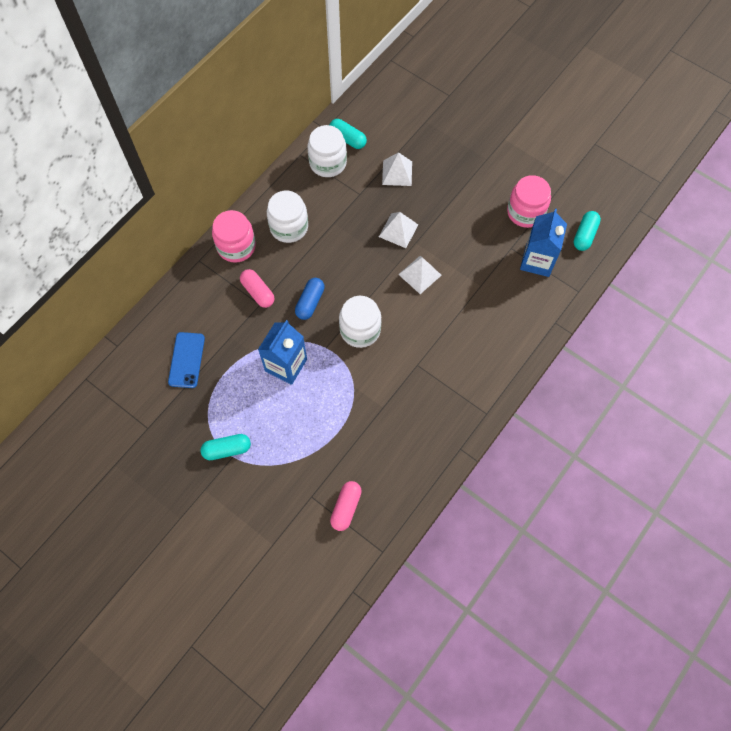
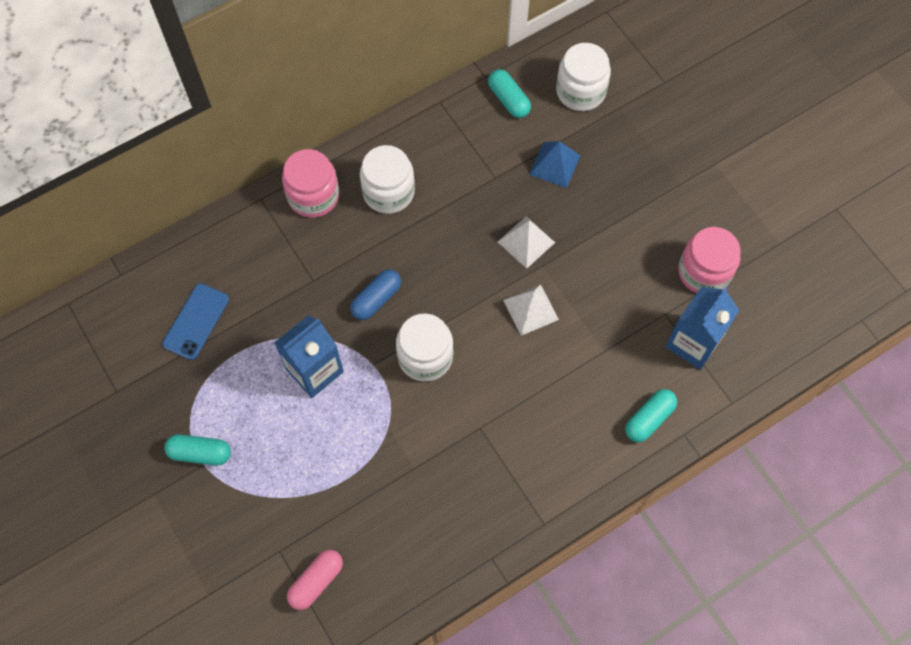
camera: 20 degrees right, 0 degrees up
(258, 292) = (316, 264): pink capsule -> none
(328, 163) = (471, 123): white jar -> white jar (580, 91)
(397, 173) = (554, 165): white pyramid -> blue pyramid
(584, 235) = (771, 329): turquoise capsule -> turquoise capsule (649, 419)

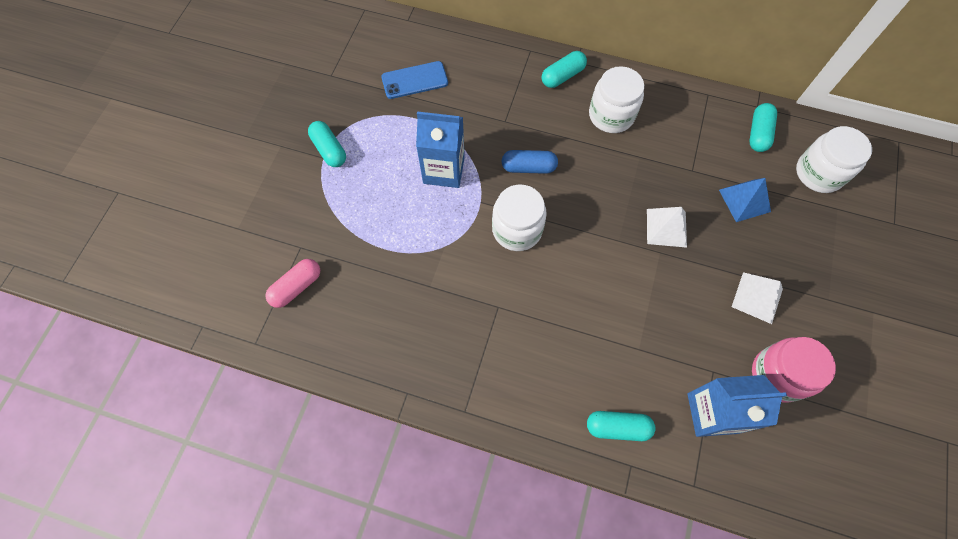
camera: 50 degrees right, 0 degrees up
(313, 196) = (562, 76): pink jar -> turquoise capsule
(316, 581) = (296, 287): pink capsule -> pink capsule turned 45 degrees counterclockwise
(530, 309) = (619, 271): white pyramid -> white pyramid (757, 297)

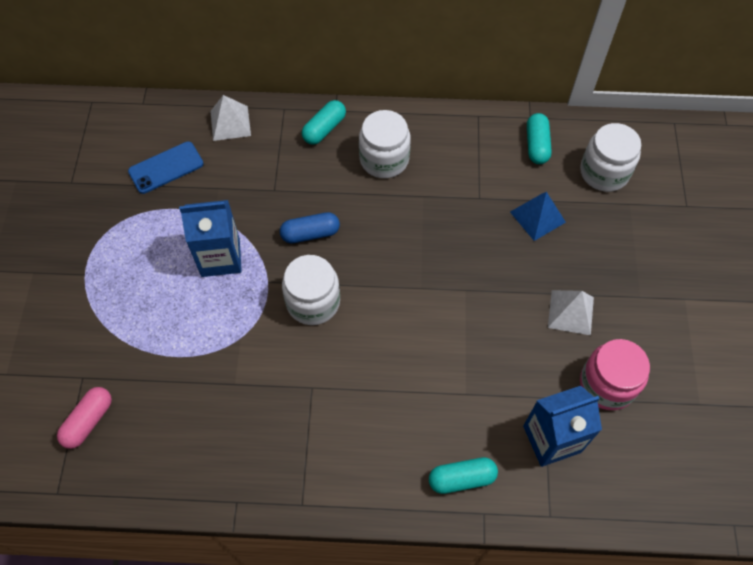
camera: 15 degrees left, 5 degrees down
(329, 150) = (89, 264): turquoise capsule -> none
(666, 228) = (466, 263): white pyramid -> white pyramid (230, 123)

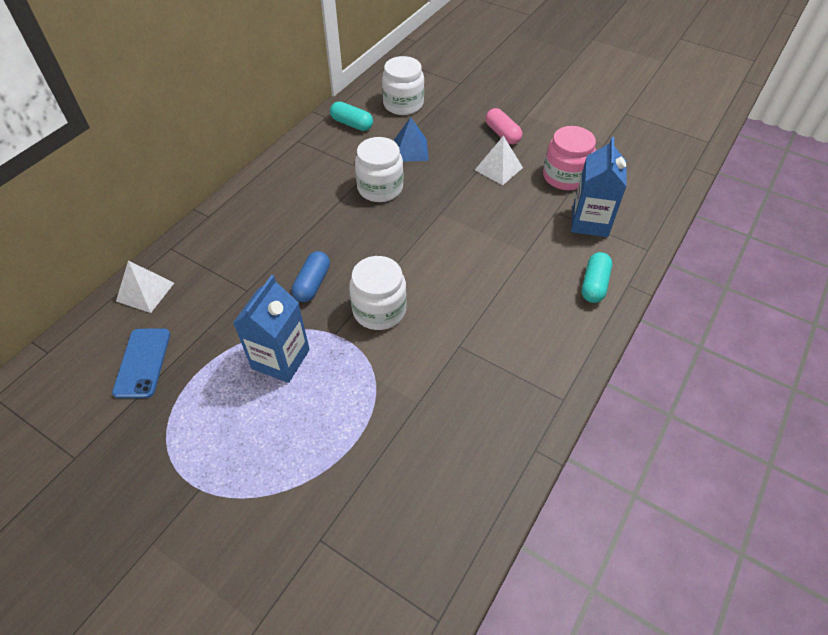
camera: 60 degrees left, 10 degrees down
(89, 421) = (374, 553): pink capsule -> pink capsule (502, 134)
(324, 129) = (219, 231): turquoise capsule -> none
(384, 159) = (285, 207): white jar -> white jar (380, 188)

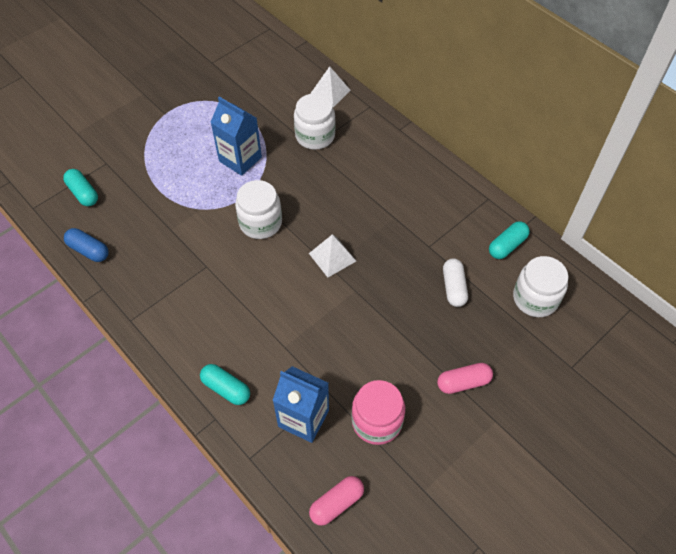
camera: 105 degrees right, 5 degrees up
(142, 363) = (267, 90): blue phone -> none
(312, 284) = (303, 185): blue capsule -> blue capsule (89, 250)
(380, 188) = (402, 250): white jar -> white jar (315, 136)
(388, 549) = (83, 193): none -> turquoise capsule
(410, 150) = (454, 287): blue pyramid -> white capsule
(498, 168) = (405, 360): white pyramid -> white pyramid (332, 257)
(647, 187) = (336, 503): none -> pink capsule

